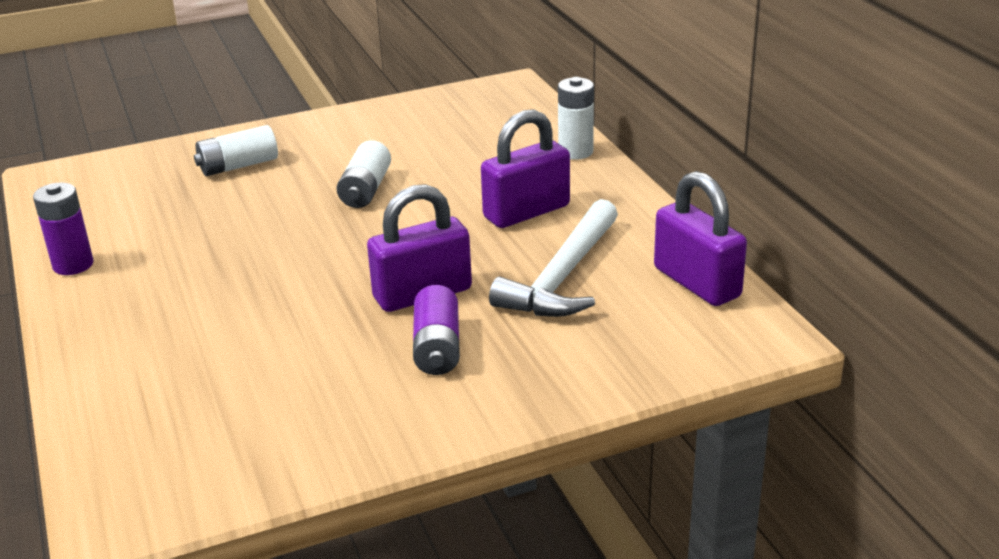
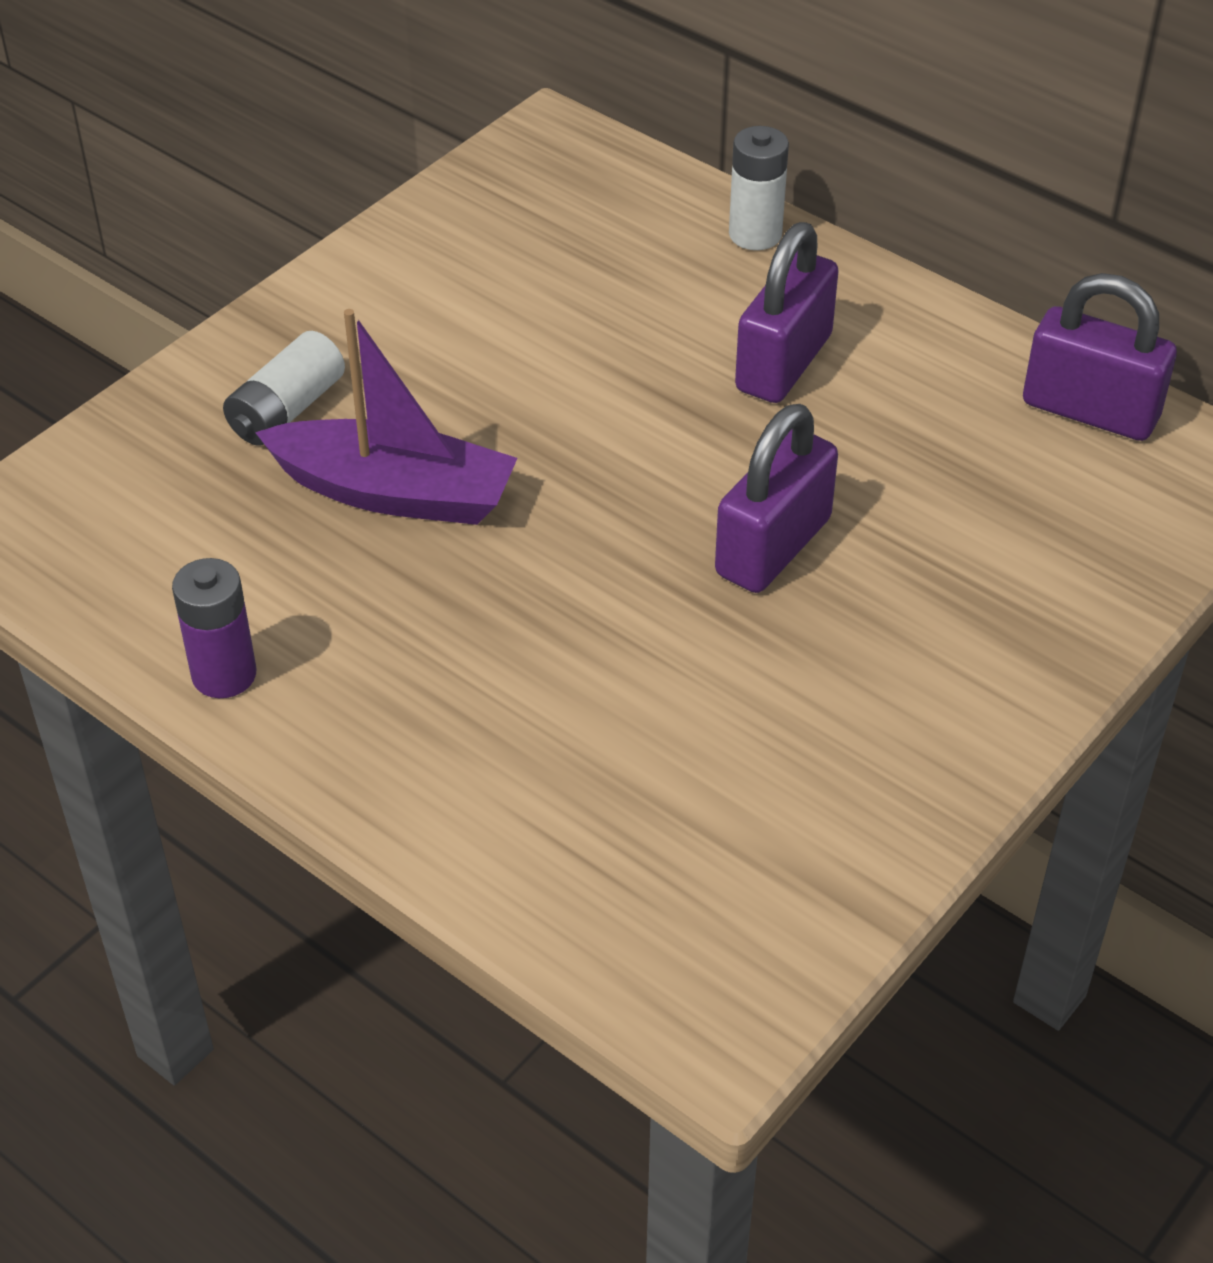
camera: 30 degrees left, 15 degrees up
(248, 213) = (395, 493): none -> purple boat
(365, 190) = (525, 394): white battery -> none
(437, 347) = (870, 624): purple battery -> none
(562, 277) = (924, 457): white hammer -> none

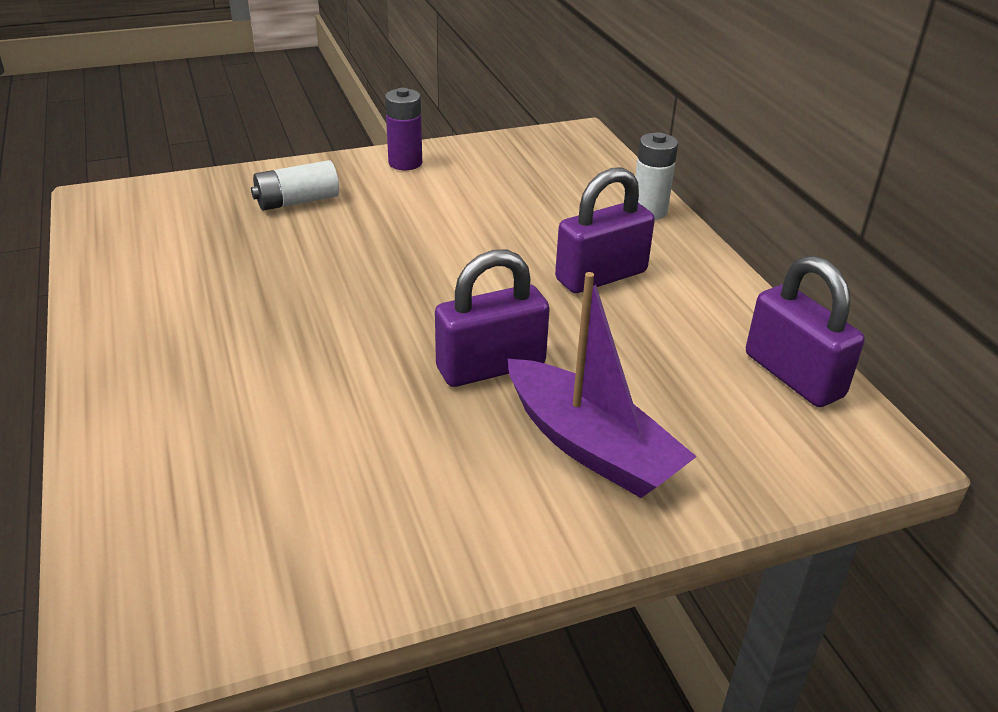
camera: 30 degrees right, 10 degrees down
(224, 674) = (112, 303): purple battery -> purple battery (405, 163)
(395, 493) = (305, 256): purple boat -> purple boat (591, 446)

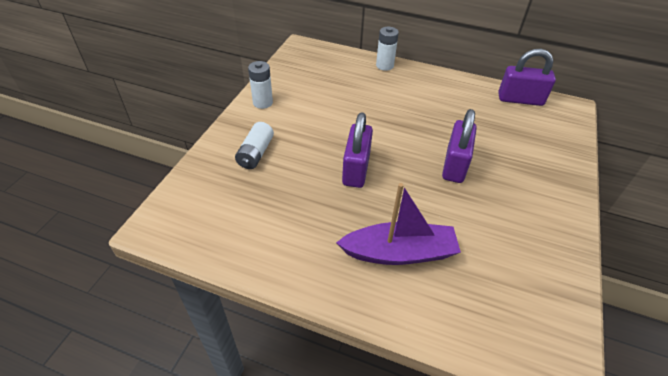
camera: 50 degrees left, 10 degrees up
(405, 163) = (263, 102): purple battery -> white battery
(591, 446) = (525, 167): purple boat -> purple boat (399, 252)
(601, 276) = (418, 103): purple padlock -> purple padlock (356, 169)

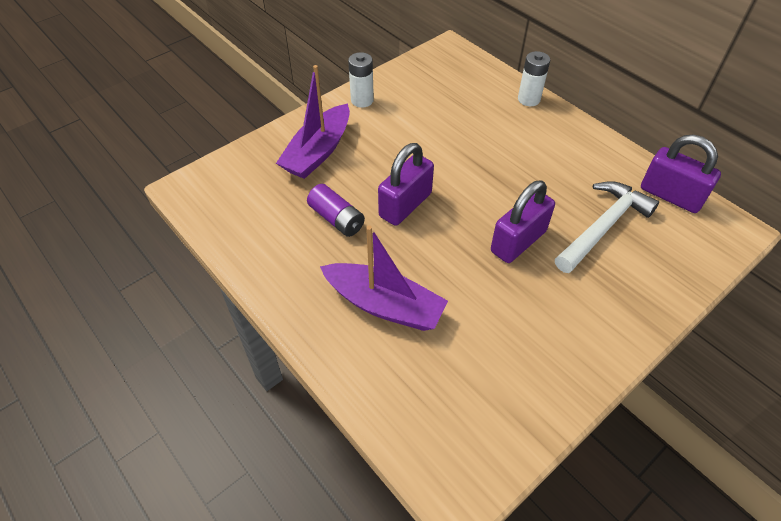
camera: 30 degrees right, 5 degrees up
(255, 153) = (318, 152): white battery -> purple boat
(310, 200) = (336, 219): none -> purple battery
(498, 134) = (603, 226): none -> white hammer

